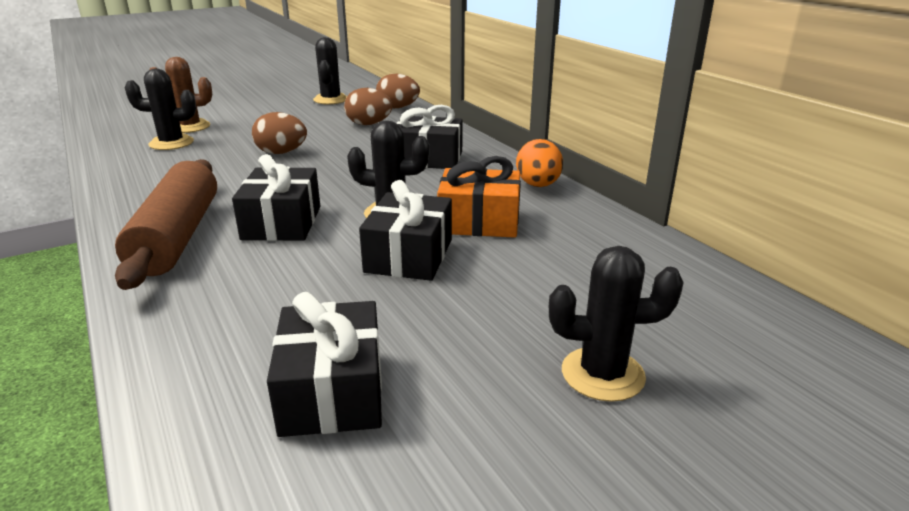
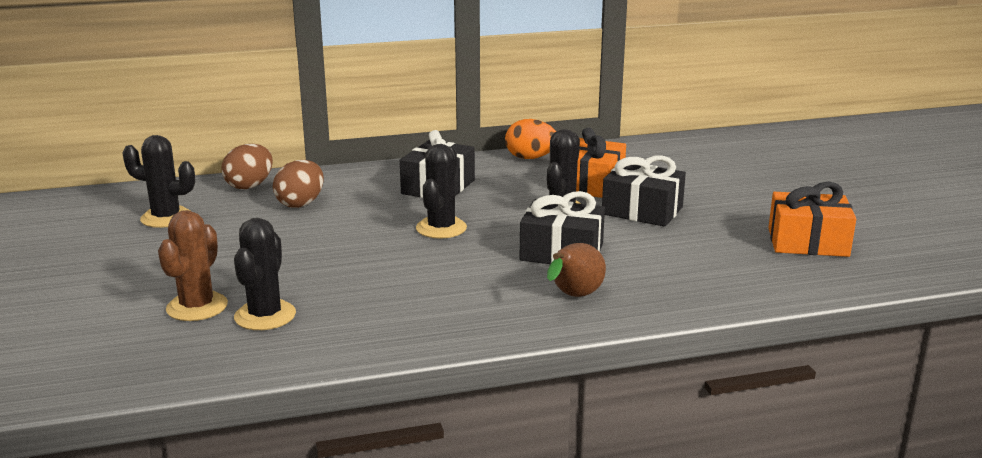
camera: 75 degrees left, 5 degrees down
(177, 236) = (573, 297): brown rolling pin -> brown pear
(281, 153) = (364, 250): brown egg -> none
(332, 391) = (808, 242): black gift -> orange gift
(602, 374) = (790, 180): black cactus -> black cactus (441, 228)

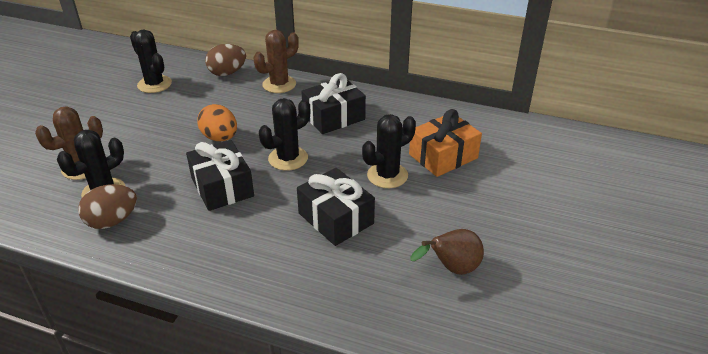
camera: 35 degrees right, 15 degrees up
(300, 204) = (235, 100): brown egg -> brown egg (112, 221)
(332, 179) = (279, 84): none -> brown cactus
(530, 158) = (431, 111): orange egg -> orange egg (220, 138)
(573, 297) = (289, 267): brown pear -> brown pear (451, 269)
(642, 211) = (447, 201): black gift -> black gift (222, 187)
(808, 242) = (543, 300): orange gift -> none

